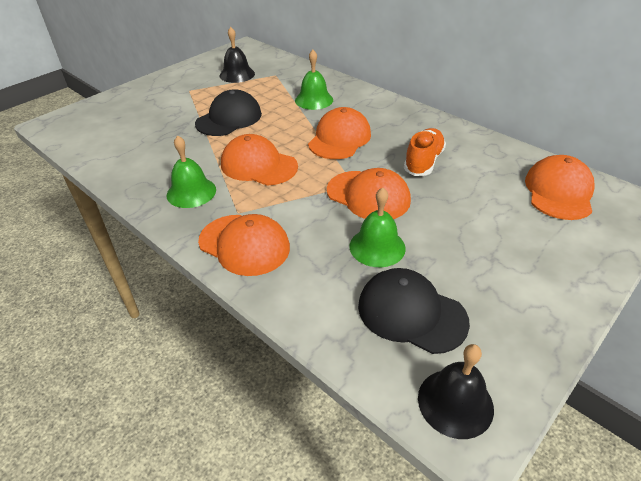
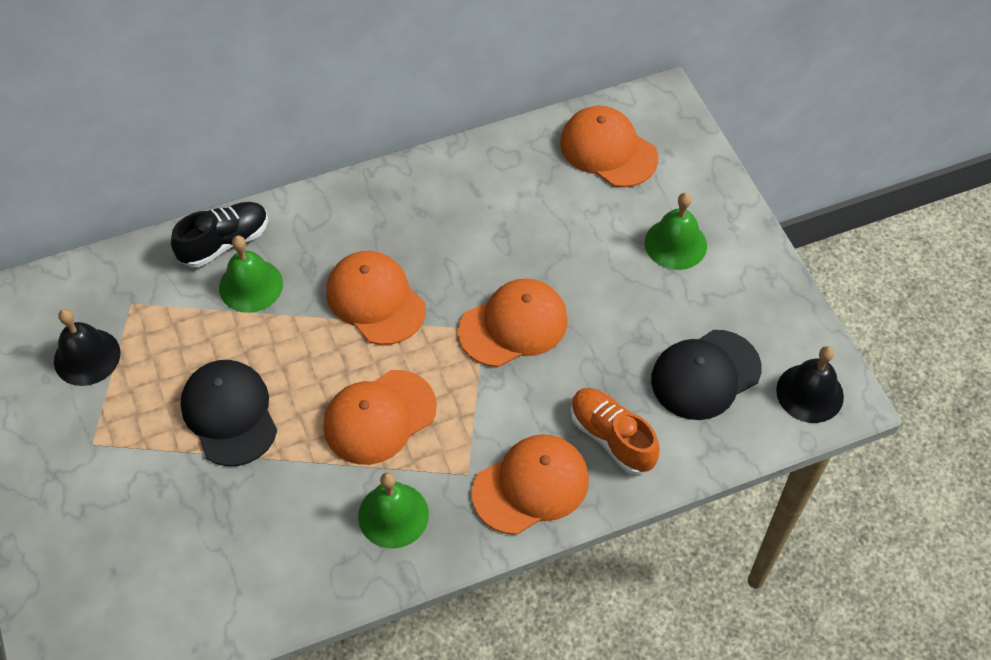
camera: 65 degrees left, 15 degrees up
(333, 85) = (224, 243): none -> black shoe
(377, 247) = (603, 358): green bell -> green bell (675, 244)
(423, 162) = (482, 238): orange shoe -> orange shoe (612, 438)

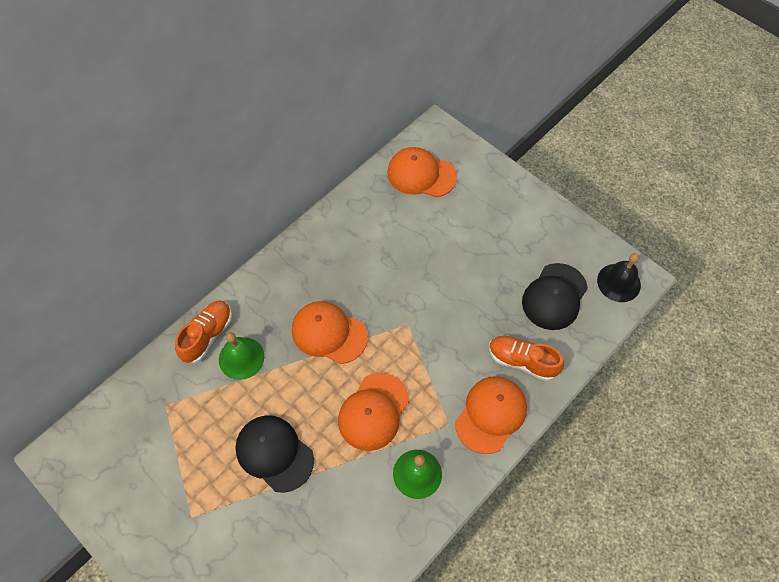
camera: 25 degrees left, 5 degrees up
(87, 357) = (154, 457): black bell -> none
(224, 243) = (207, 335): black shoe -> orange shoe
(513, 325) = (424, 313): orange cap -> none
(675, 244) = (493, 220): green bell -> none

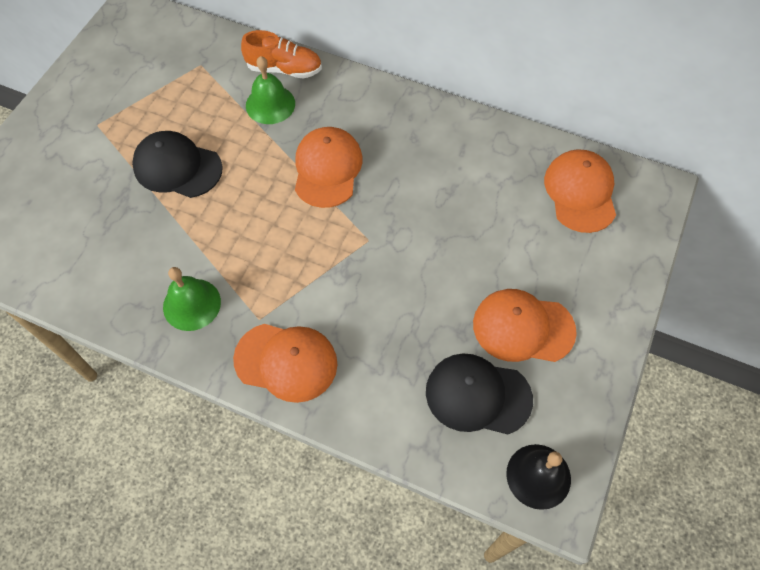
camera: 70 degrees right, 0 degrees up
(274, 453) = (177, 167): black cap -> black cap turned 90 degrees counterclockwise
(373, 411) = (250, 240): orange cap -> orange cap (523, 327)
(522, 361) = (369, 379): orange shoe -> none

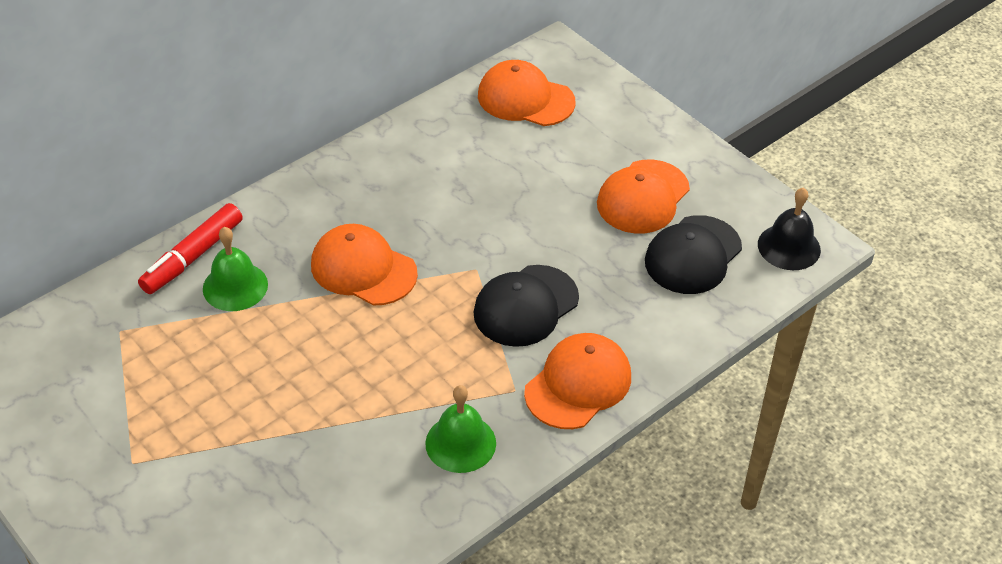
camera: 65 degrees left, 15 degrees down
(177, 167) = (262, 400): black cap -> black cap (526, 306)
(284, 69) = (192, 257): orange shoe -> red marker

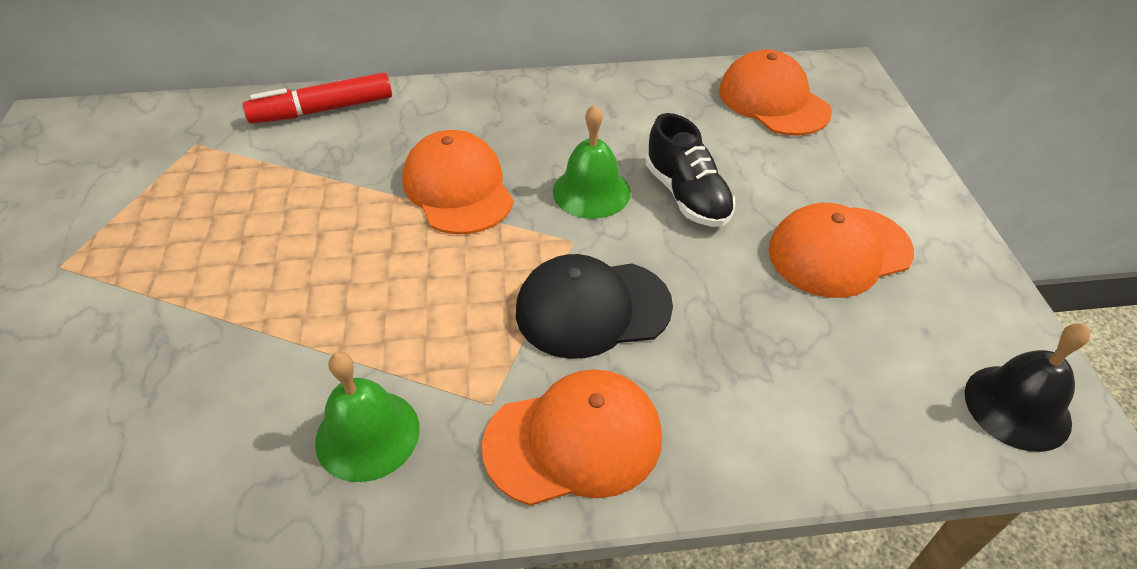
camera: 35 degrees right, 0 degrees up
(235, 286) = (328, 150): green bell -> green bell (591, 191)
(523, 201) = (687, 195): none -> black shoe
(693, 255) = (859, 350): black cap -> none

